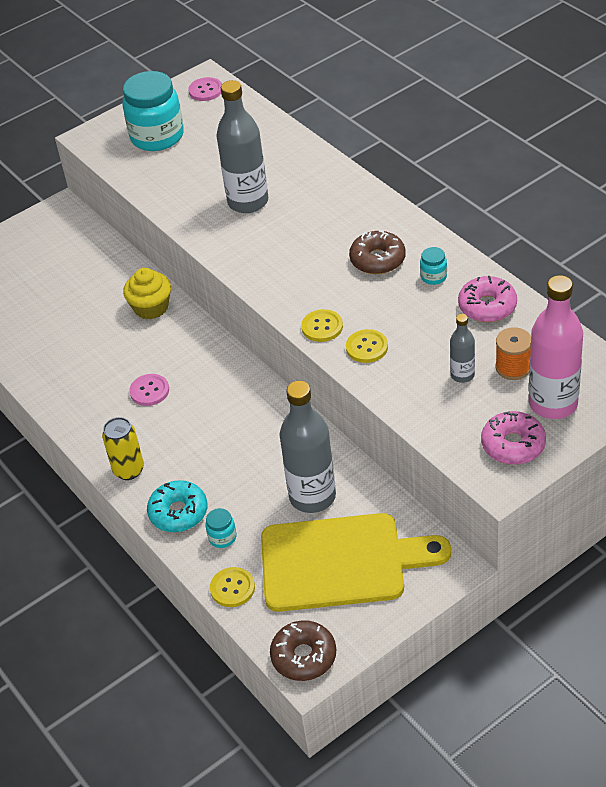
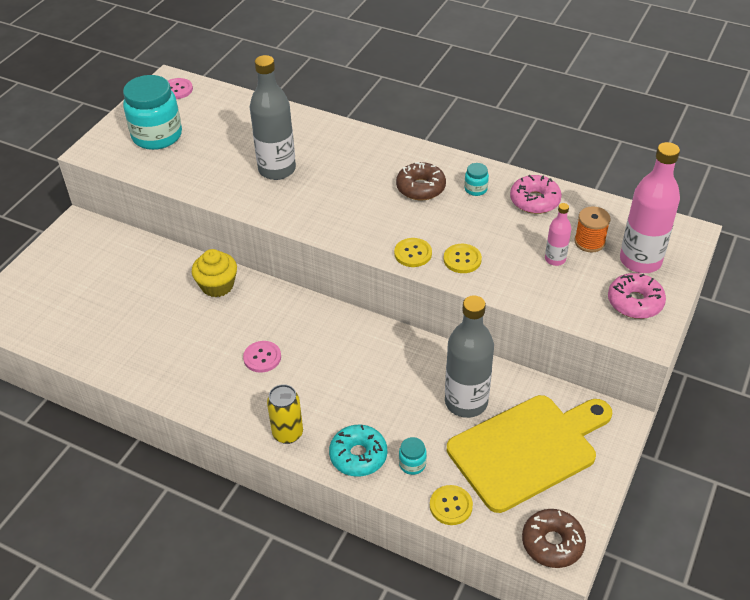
camera: 30 degrees left, 0 degrees up
(462, 375) = (555, 259): grey bottle -> pink bottle

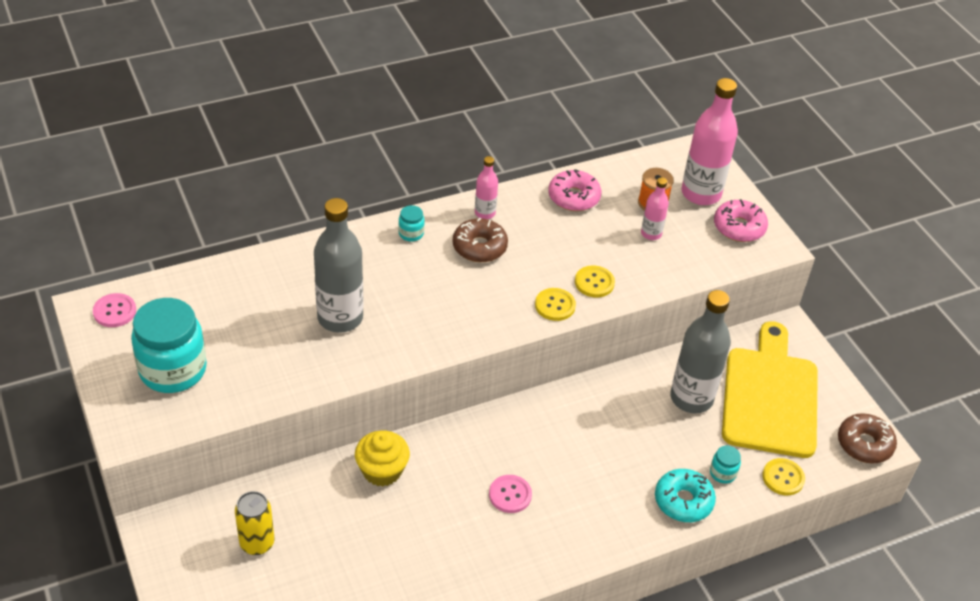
camera: 55 degrees left, 0 degrees up
(287, 433) = (615, 532): yellow can -> yellow can (257, 543)
(456, 171) = (485, 213): none -> pink bottle
(475, 189) = (520, 218): turquoise jar -> turquoise jar (411, 233)

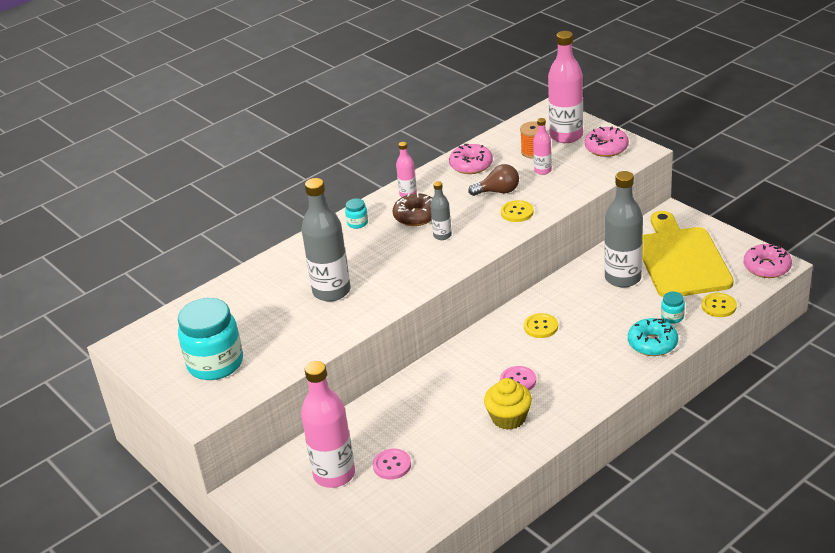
camera: 10 degrees left, 10 degrees down
(114, 311) = (146, 341): pink button -> pink button (392, 465)
(257, 543) = (334, 474): yellow can -> pink bottle
(382, 470) = (409, 396): yellow cupcake -> yellow cupcake (508, 418)
(496, 285) = (442, 235): none -> grey bottle
(555, 305) = (495, 235): yellow button -> yellow button (540, 327)
(587, 245) = (498, 191): none -> brown light bulb
(864, 444) = (767, 267): brown donut -> pink donut

